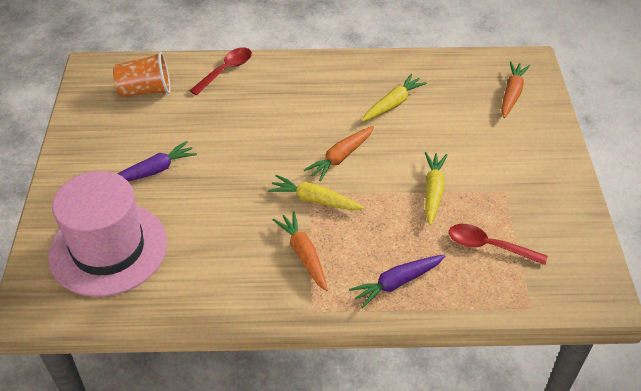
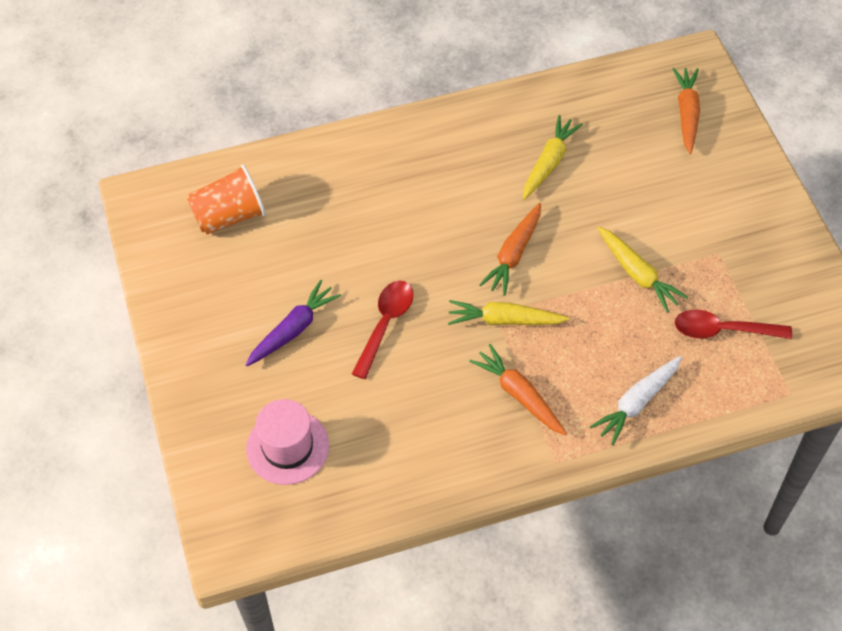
camera: 15 degrees left, 10 degrees up
(108, 249) = (287, 447): pink hat -> pink hat, size x0.58
(225, 70) = (320, 161): red spoon -> red spoon (385, 324)
(397, 283) = (637, 403): purple carrot -> white carrot
(433, 191) = (637, 274): yellow carrot -> yellow carrot turned 150 degrees clockwise

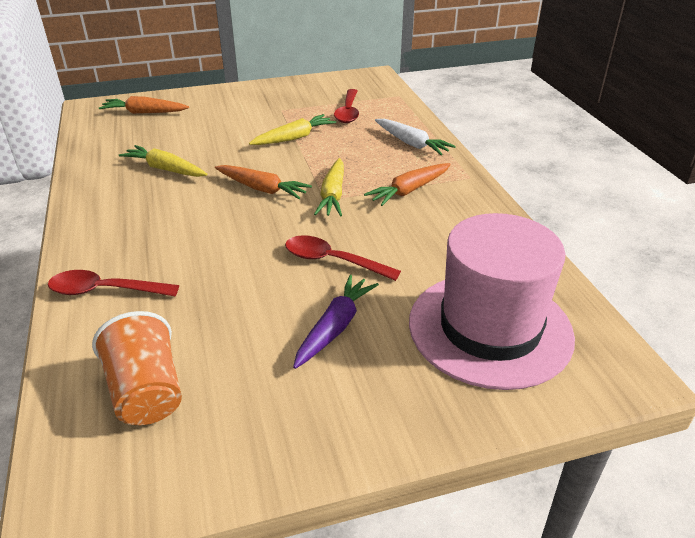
camera: 90 degrees left, 20 degrees down
(287, 447) = (490, 328): pink hat -> pink hat, size x1.74
(293, 329) = (335, 327): purple carrot -> purple carrot turned 75 degrees clockwise
(343, 163) = (105, 291): none -> red spoon

